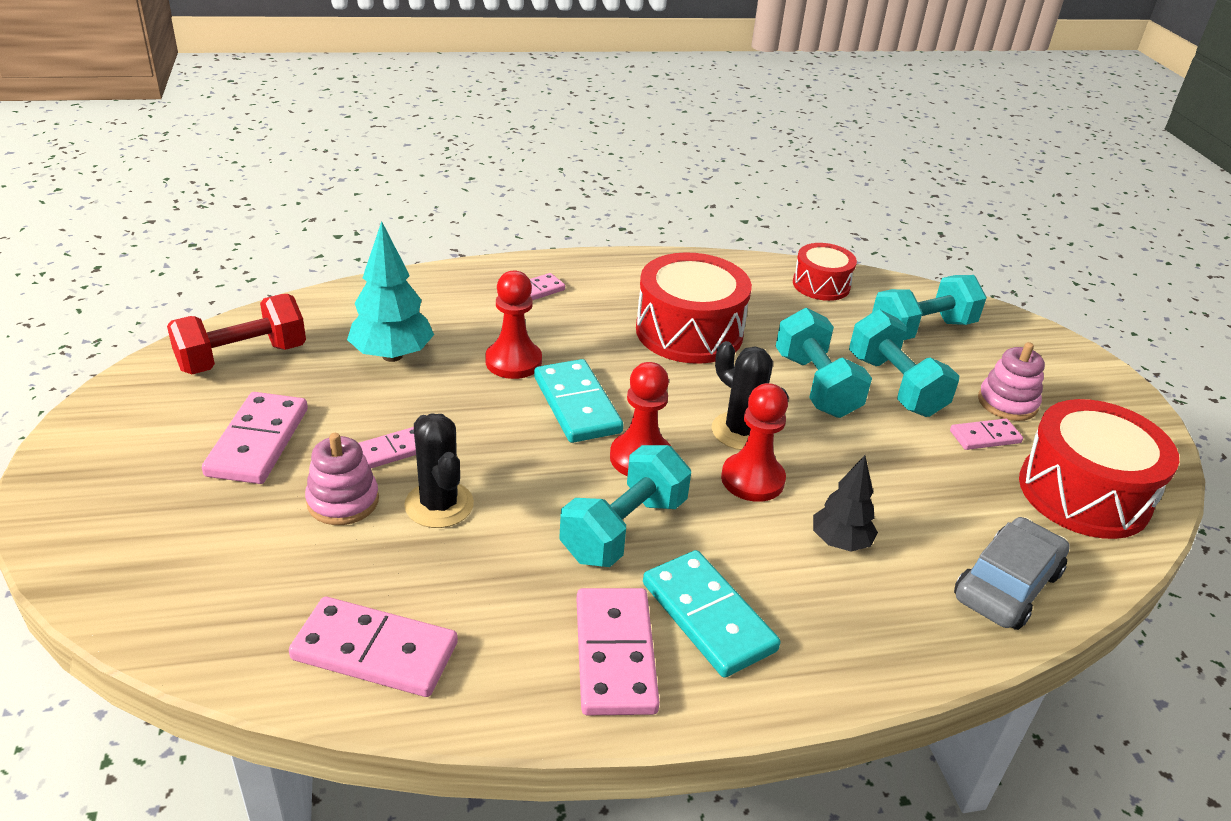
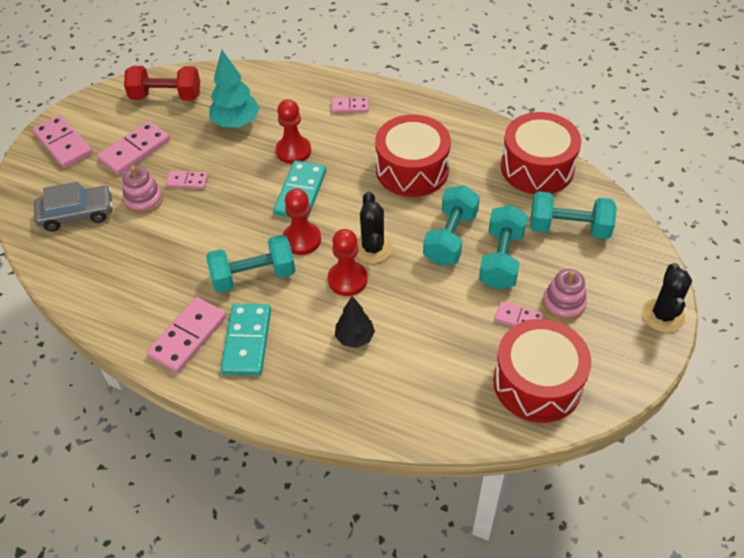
camera: 40 degrees right, 15 degrees up
(375, 651) = (95, 282): pink domino -> pink domino (63, 144)
(439, 505) = (182, 221): black cactus -> black cactus (663, 315)
(821, 285) = (537, 167): red drum -> red drum, size x1.72
(1006, 585) = (419, 408): grey car -> grey car (77, 214)

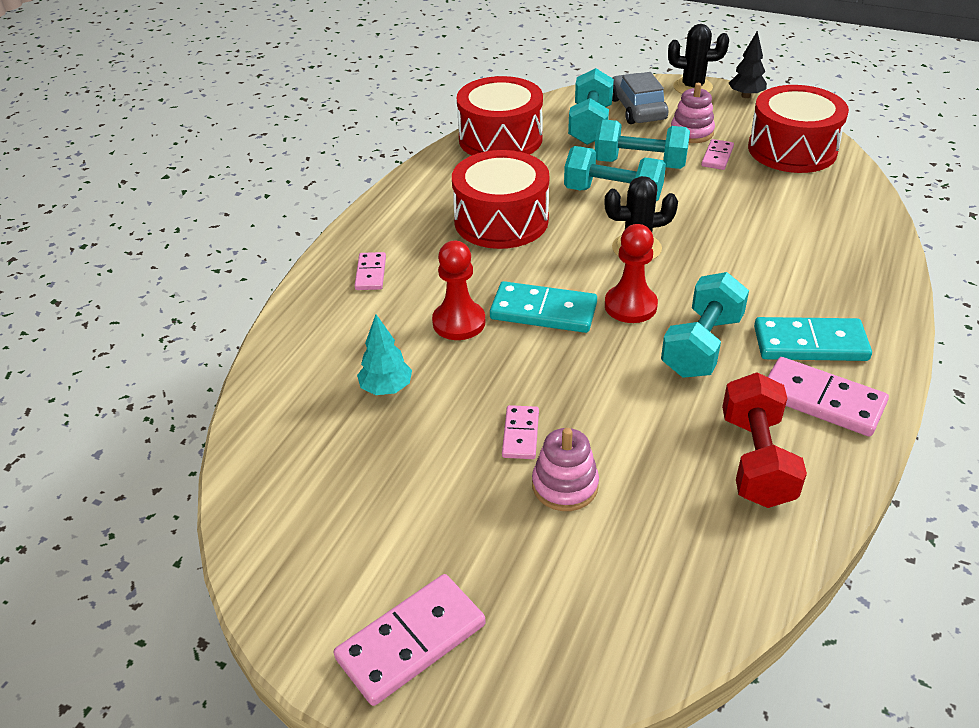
camera: 90 degrees left, 10 degrees down
(77, 214) = (604, 579): grey car -> grey car (637, 109)
(135, 150) = (441, 516): pink domino -> none
(166, 96) = (298, 489): red dumbbell -> red dumbbell (756, 460)
(236, 122) = (386, 388): turquoise tree -> turquoise tree, size x0.65
(253, 276) = (701, 346): turquoise dumbbell -> turquoise dumbbell turned 45 degrees clockwise
(347, 280) = (690, 266): red pawn -> none
(355, 337) = (775, 258): black tree -> black tree (745, 96)

